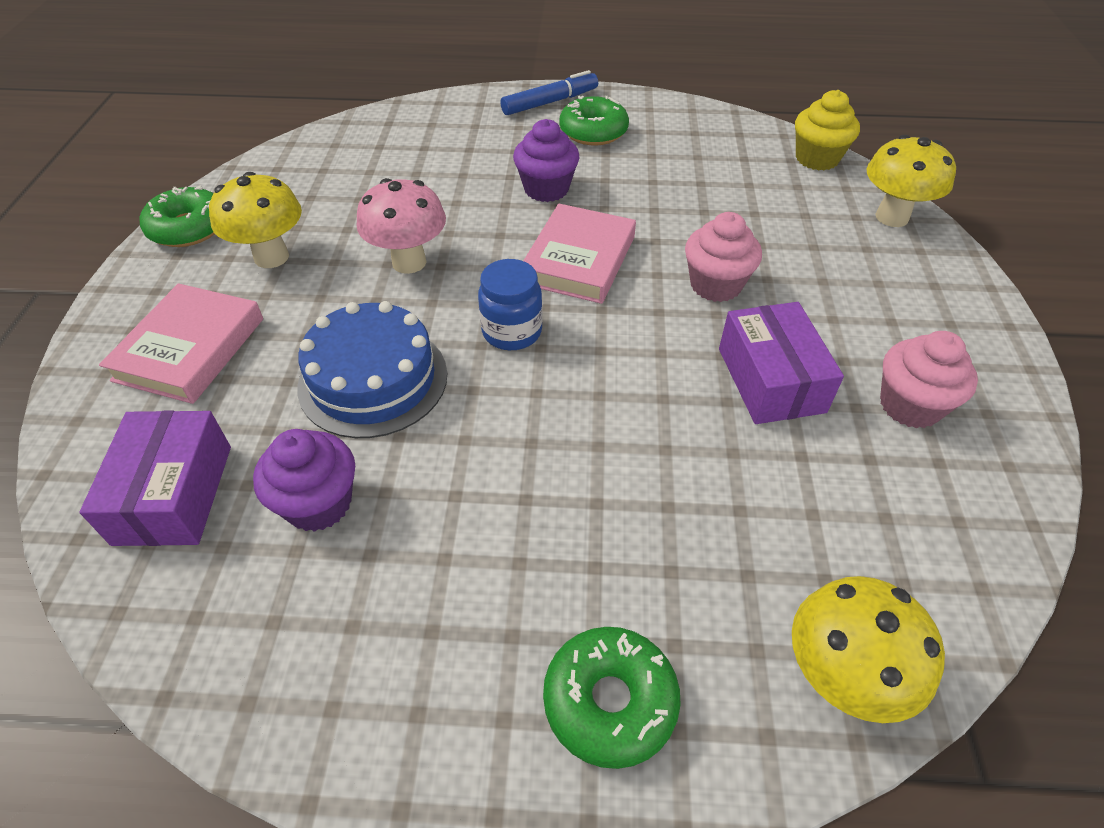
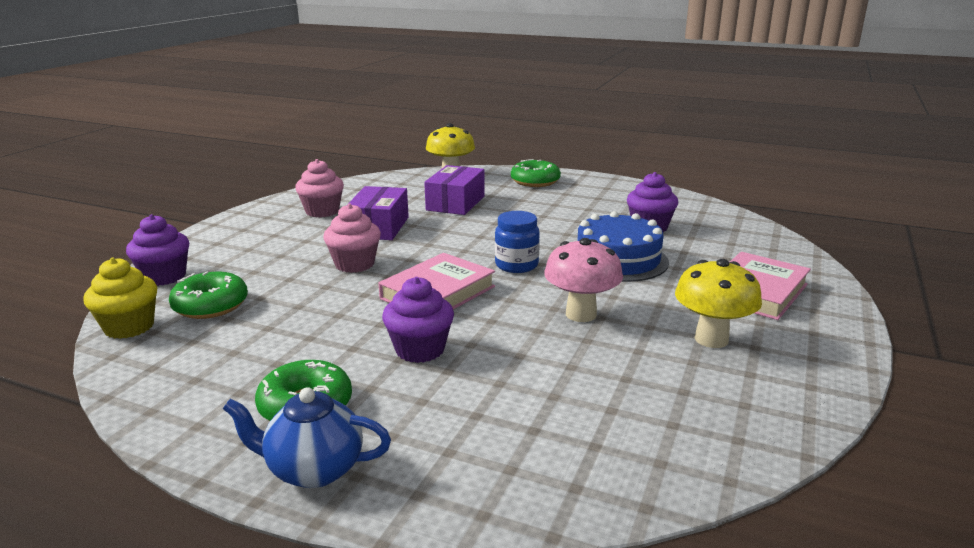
camera: 160 degrees left, 25 degrees down
(174, 494) = (731, 239): purple box -> purple box (455, 203)
(188, 228) = (816, 382): green donut -> green donut (210, 305)
(550, 102) = (314, 469): blue marker -> blue teapot
(892, 217) = (164, 277): yellow mushroom -> purple cupcake

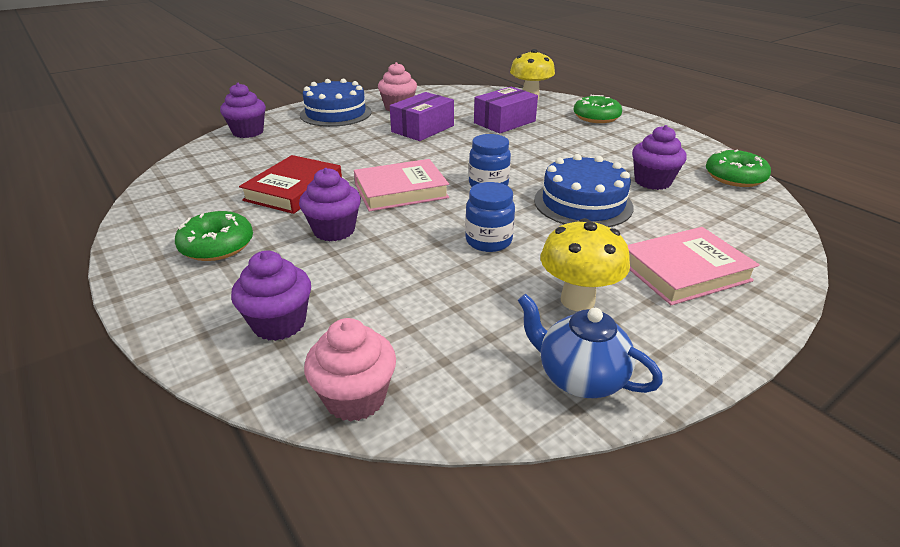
camera: 30 degrees right, 10 degrees up
(129, 327) = (191, 160): yellow cupcake -> none
(210, 305) = (249, 159): green donut -> green donut (734, 177)
(253, 232) = (336, 113): none -> blue cake
(314, 469) = (169, 291): blue teapot -> blue teapot (579, 378)
(316, 323) = (294, 190): none -> red book
(354, 264) = (371, 153): pink cupcake -> pink cupcake (355, 398)
(484, 452) = (279, 323): none -> purple cupcake
(581, 314) = (488, 241): pink mushroom -> blue jar

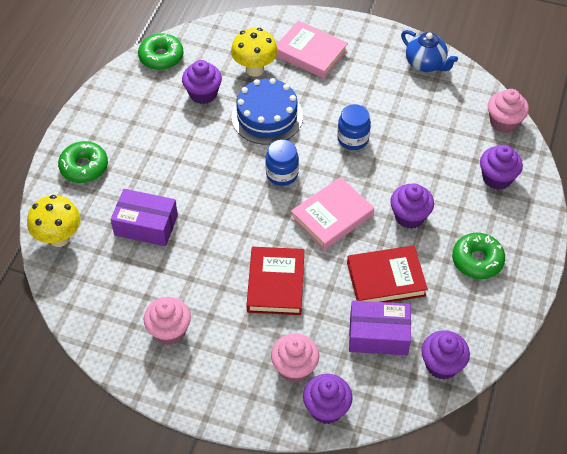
camera: 125 degrees left, 20 degrees up
(179, 181) = (442, 365): none -> purple cupcake
(296, 132) = (294, 368): none -> pink cupcake
(336, 113) = (225, 374): blue cake -> none
(374, 147) = (275, 284): none -> red book
(401, 190) = (332, 217): pink book -> pink book turned 75 degrees counterclockwise
(422, 129) = (209, 275): purple box -> purple box (378, 335)
(577, 300) = (374, 82): yellow mushroom -> yellow mushroom (254, 69)
(579, 378) = (425, 64): blue teapot -> blue teapot turned 45 degrees counterclockwise

